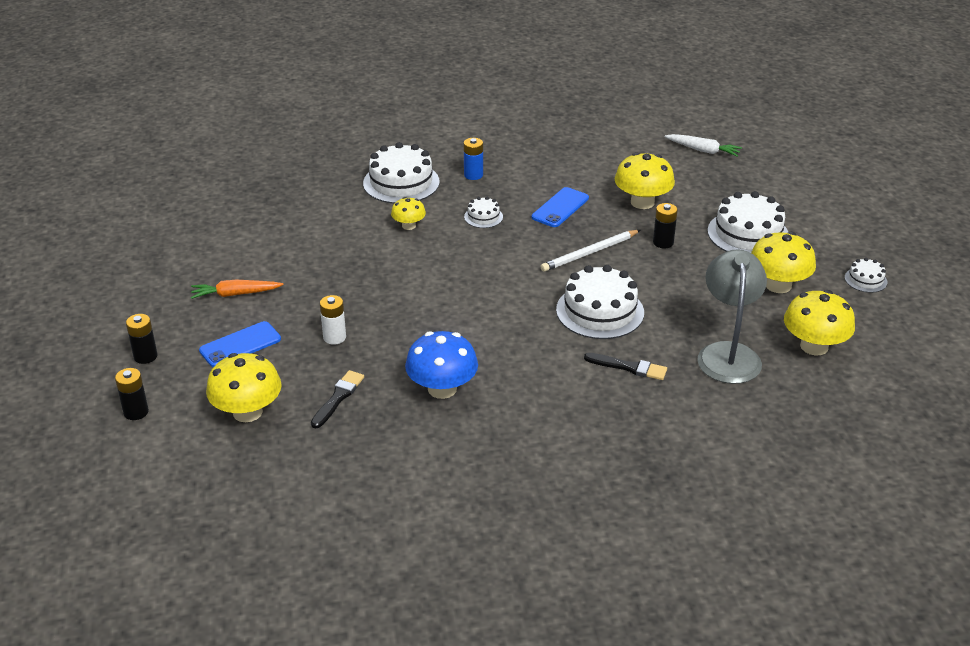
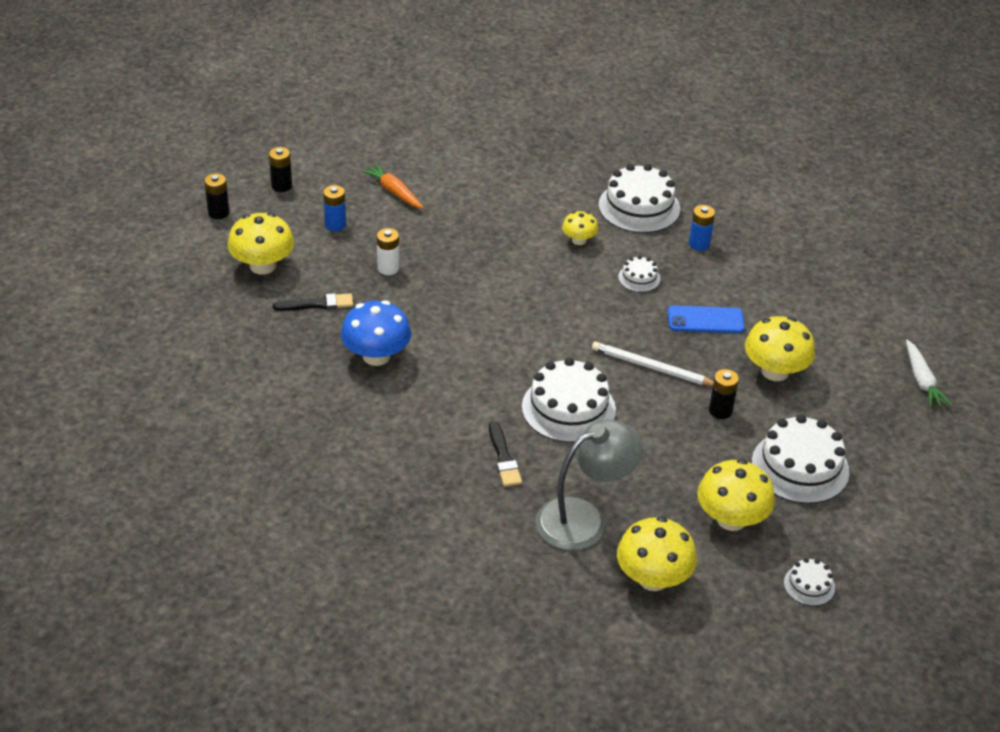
camera: 55 degrees right, 5 degrees up
(240, 345) = (335, 224): blue phone -> blue battery

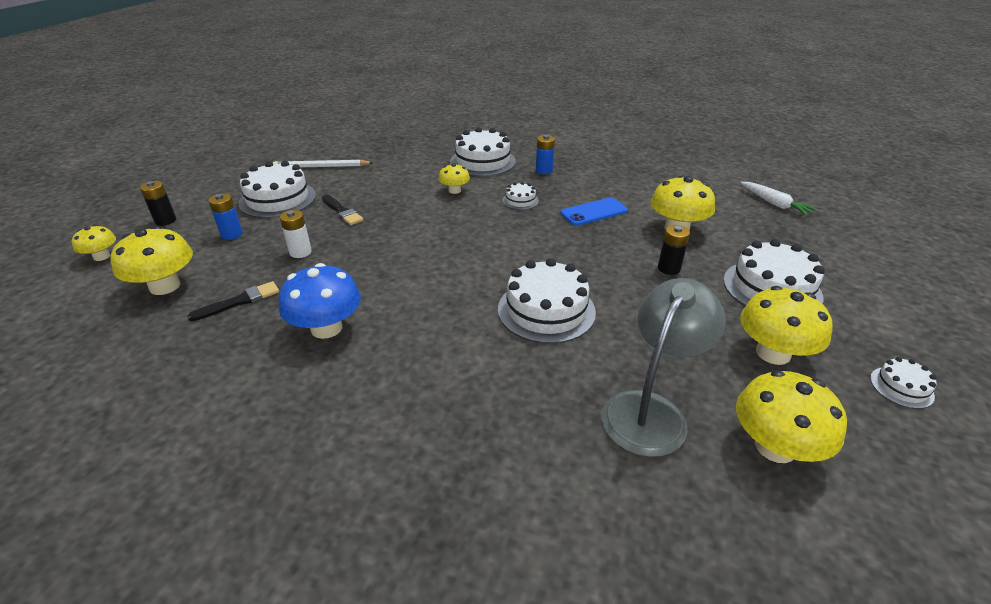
camera: 25 degrees left, 5 degrees down
(218, 213) = (102, 256): black battery -> yellow mushroom
(394, 192) = (278, 199): orange carrot -> white cake
(503, 458) = (522, 379): black brush -> black brush (342, 211)
(652, 368) = (586, 255): white pencil -> white pencil (321, 167)

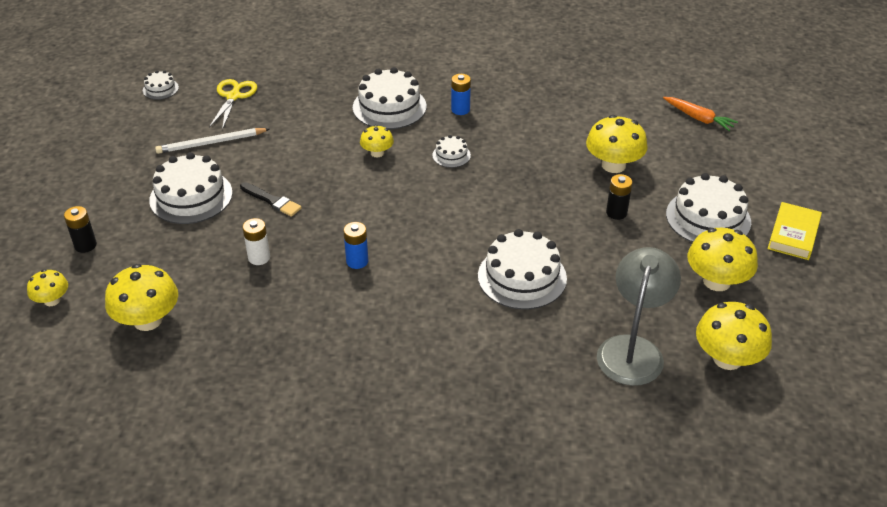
camera: 15 degrees left, 5 degrees up
(232, 234) = (172, 249): blue battery -> blue battery (357, 261)
(239, 301) = (234, 322): black brush -> none
(326, 328) = (334, 332): blue mushroom -> none
(360, 141) = (233, 96): none -> yellow scissors
(594, 212) = (529, 158): blue phone -> none
(774, 203) = (698, 118): white carrot -> orange carrot
(875, 320) = (793, 235): none -> yellow book
(901, 387) = (813, 292): white cake -> white cake (160, 89)

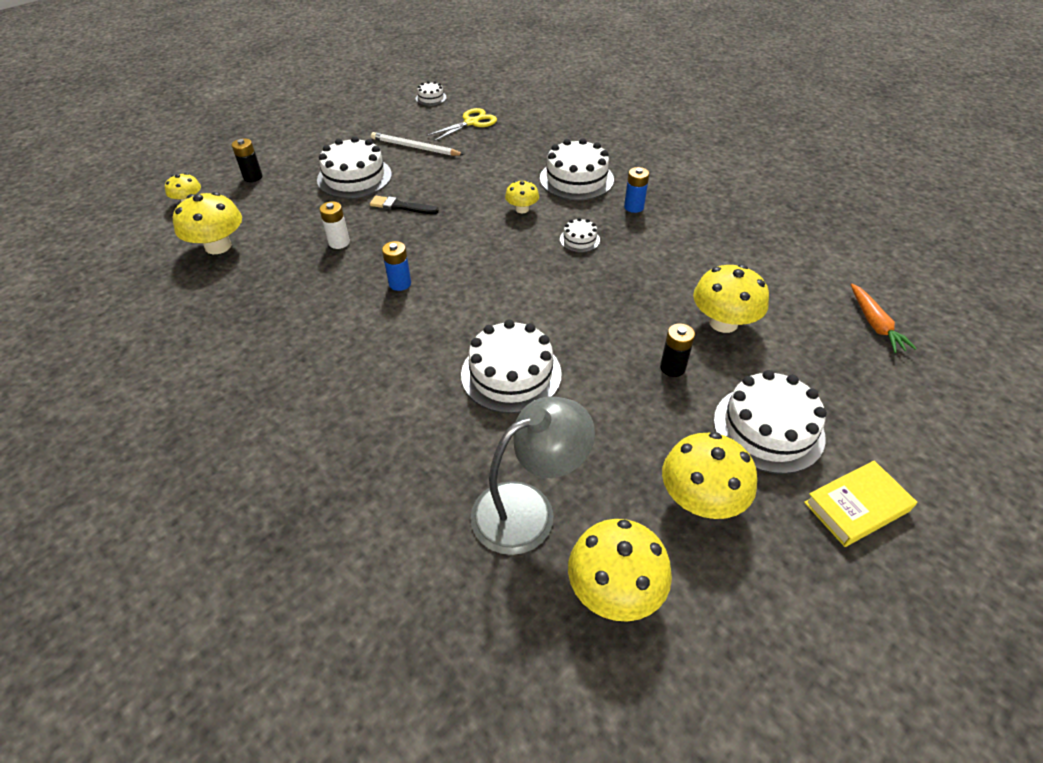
camera: 40 degrees right, 5 degrees up
(272, 201) = (401, 206): black brush -> black brush turned 120 degrees clockwise

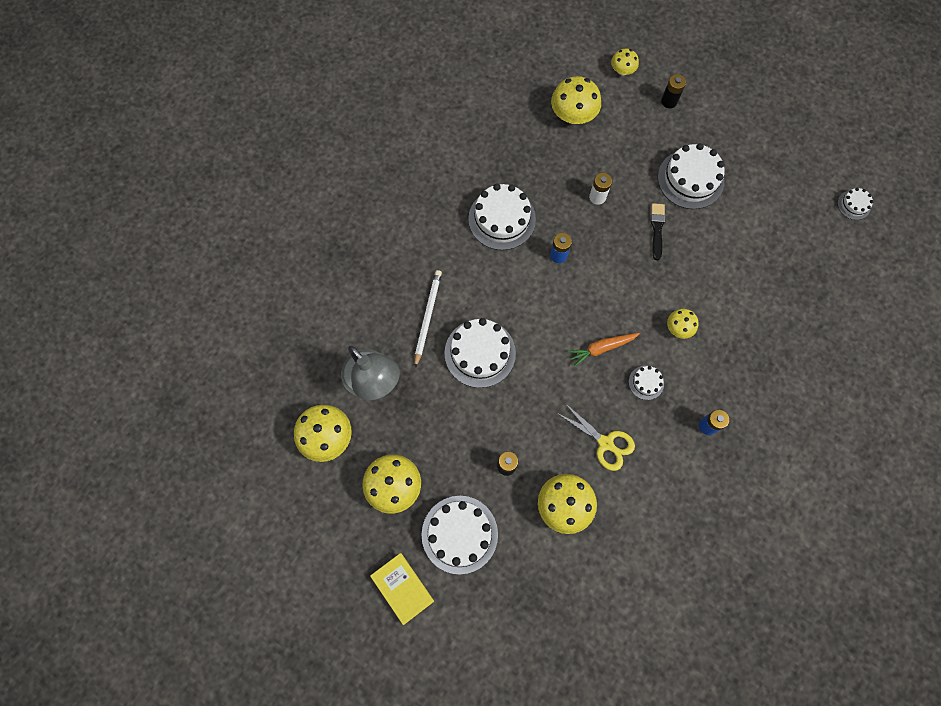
camera: 80 degrees right, 25 degrees up
(415, 147) = (754, 215): white pencil -> white pencil (427, 317)
(471, 122) = (816, 254): yellow scissors -> yellow scissors (605, 443)
(576, 179) = (740, 369): white cake -> white cake (502, 219)
(874, 324) = (588, 633): orange carrot -> orange carrot (601, 348)

